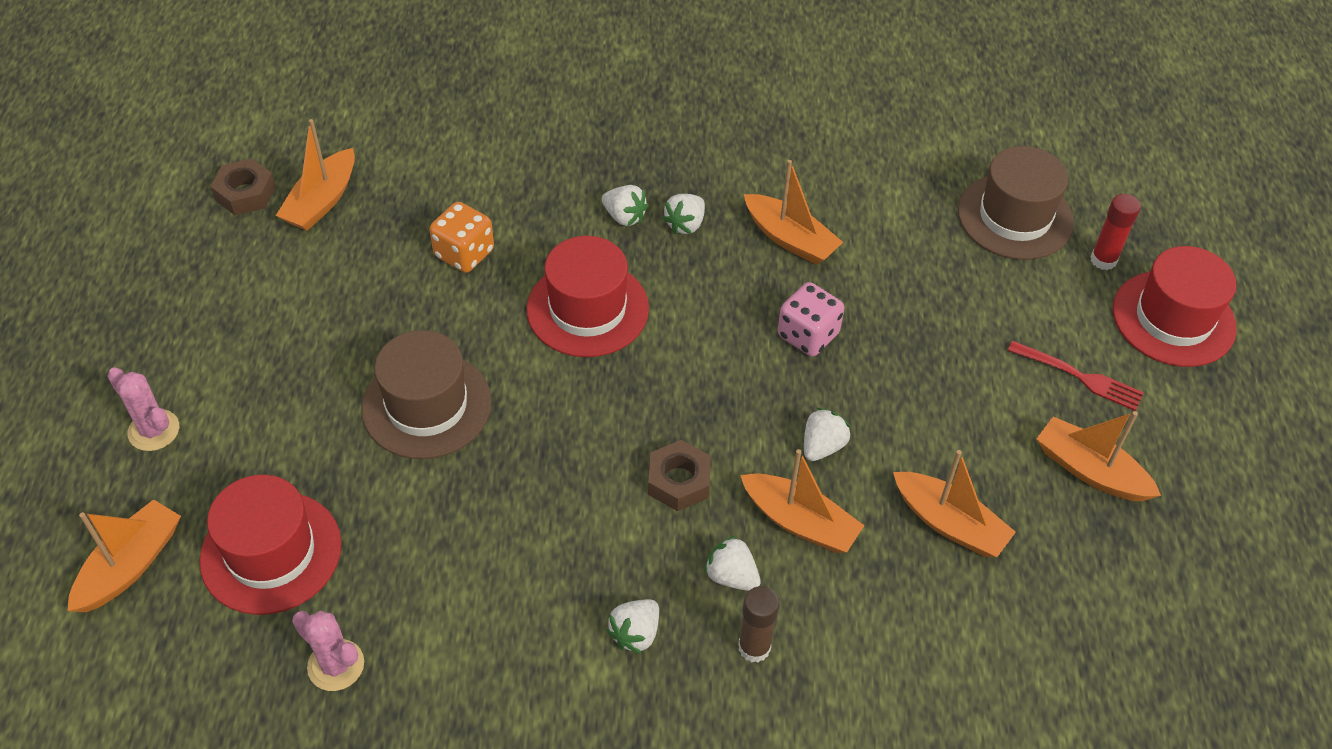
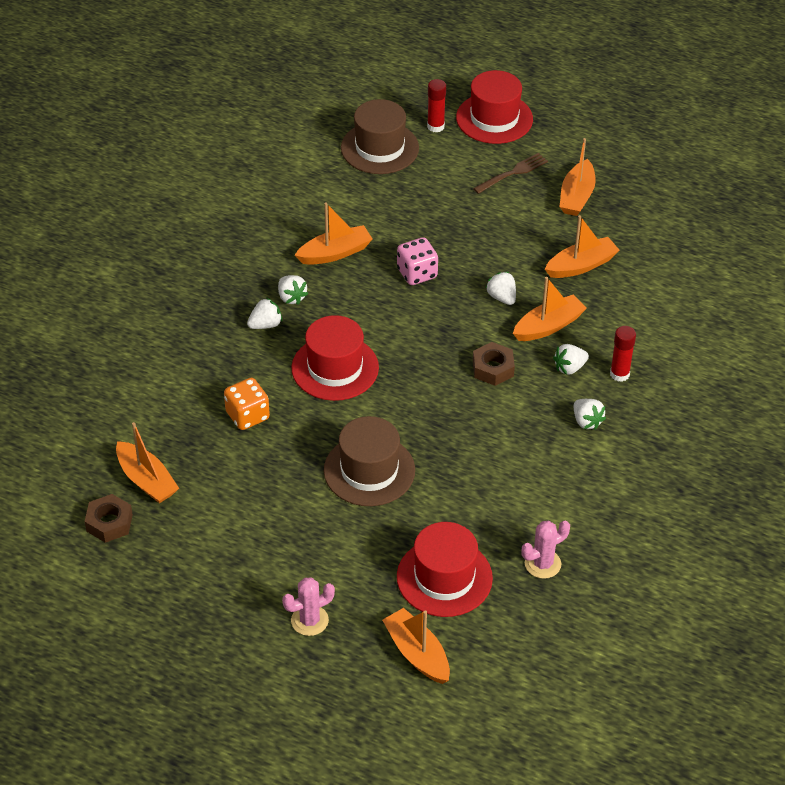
camera: 65 degrees left, 5 degrees down
(754, 647) = (619, 374): brown glue stick -> red glue stick
(1079, 376) = (512, 173): red fork -> brown fork
(1090, 471) = (577, 196): orange boat -> orange boat turned 45 degrees counterclockwise

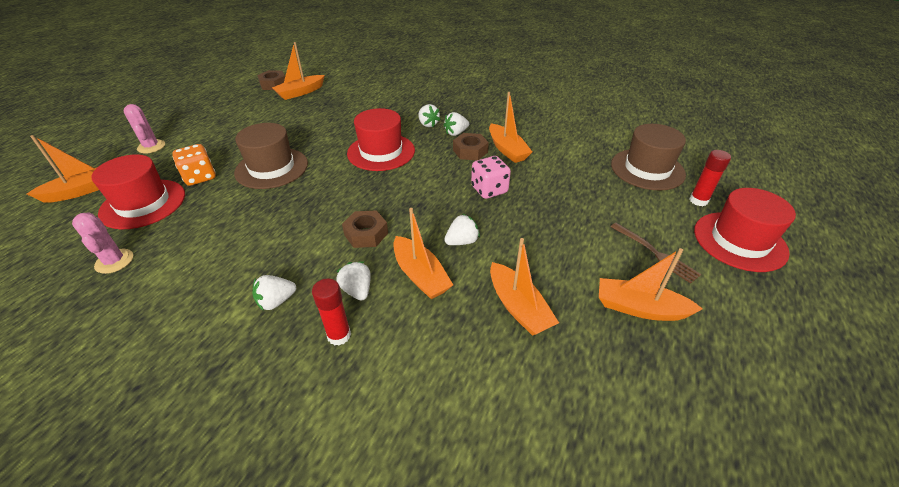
camera: 90 degrees right, 5 degrees down
(247, 416) = (342, 120): orange dice -> orange dice (200, 177)
(337, 286) = (470, 151): none -> brown nut

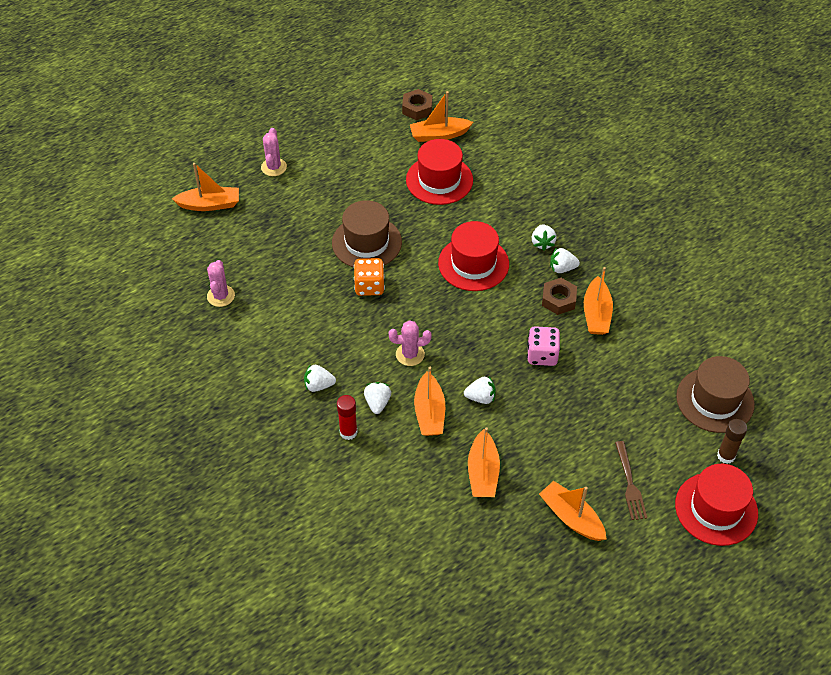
camera: 30 degrees right, 10 degrees up
(143, 204) = (252, 242): red hat -> red hat (439, 180)
(200, 177) = (304, 228): orange dice -> orange dice (369, 286)
(366, 234) = (410, 354): brown nut -> pink cactus
(698, 200) = (726, 456): red glue stick -> brown glue stick

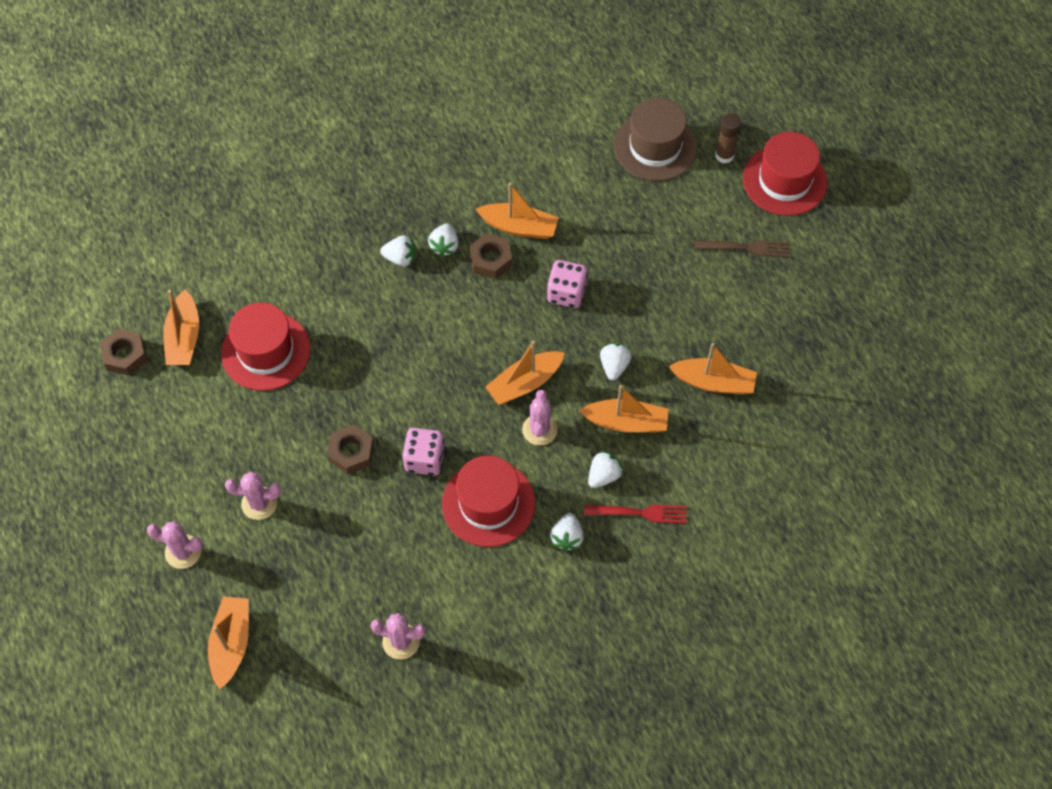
camera: 80 degrees left, 10 degrees up
(316, 199) = (259, 503): none -> pink cactus
(348, 432) = (639, 513): red glue stick -> red fork
(366, 242) = (351, 452): brown hat -> brown nut
(369, 286) = (425, 459): orange dice -> pink dice
(377, 403) = (603, 475): white strawberry -> white strawberry turned 120 degrees clockwise
(473, 263) = (415, 337): red hat -> red hat (488, 503)
(571, 517) = (779, 309): orange boat -> orange boat (525, 383)

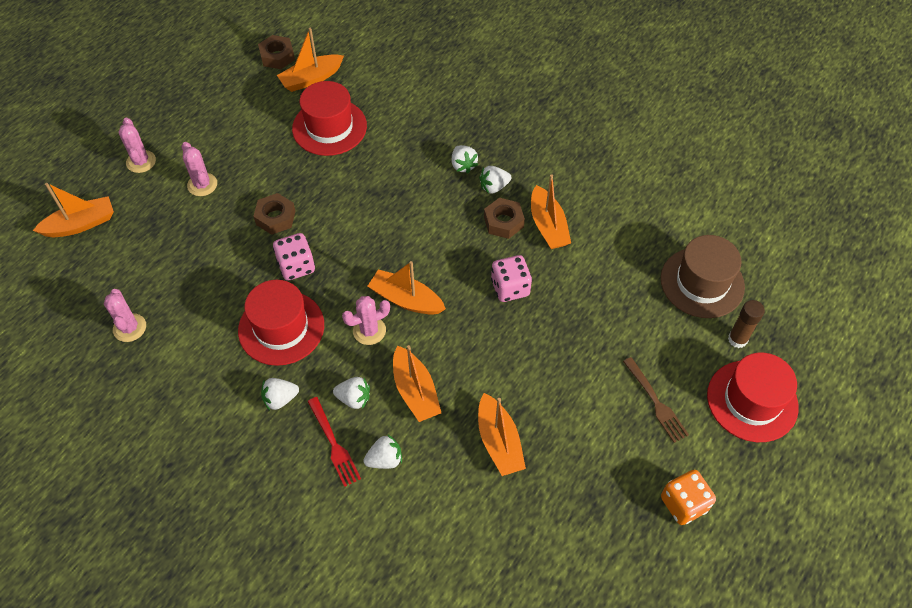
camera: 60 degrees right, 5 degrees down
(614, 366) = (464, 356): white strawberry -> white strawberry (385, 459)
(843, 281) = (683, 504): none -> orange dice

